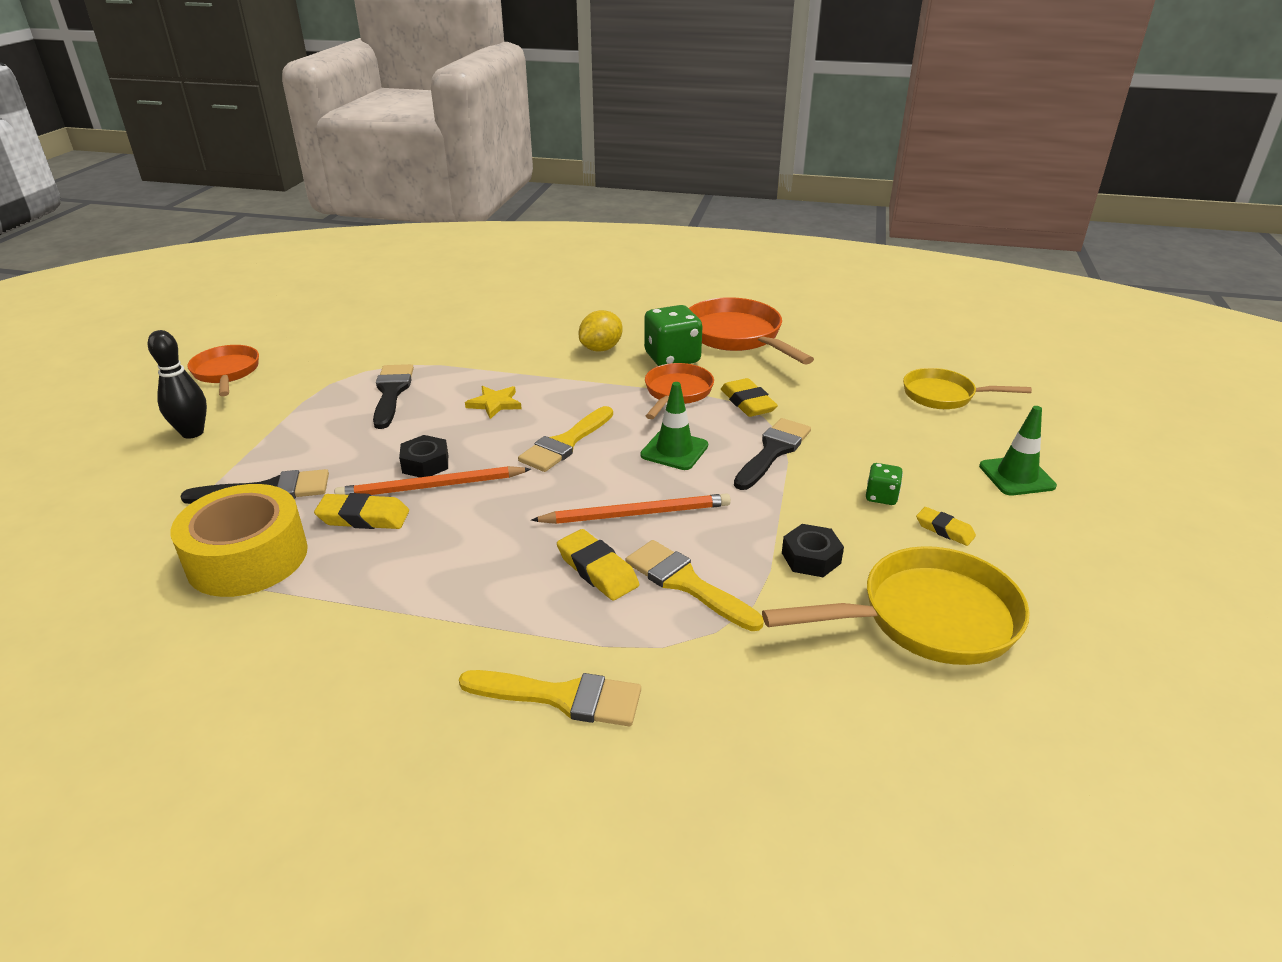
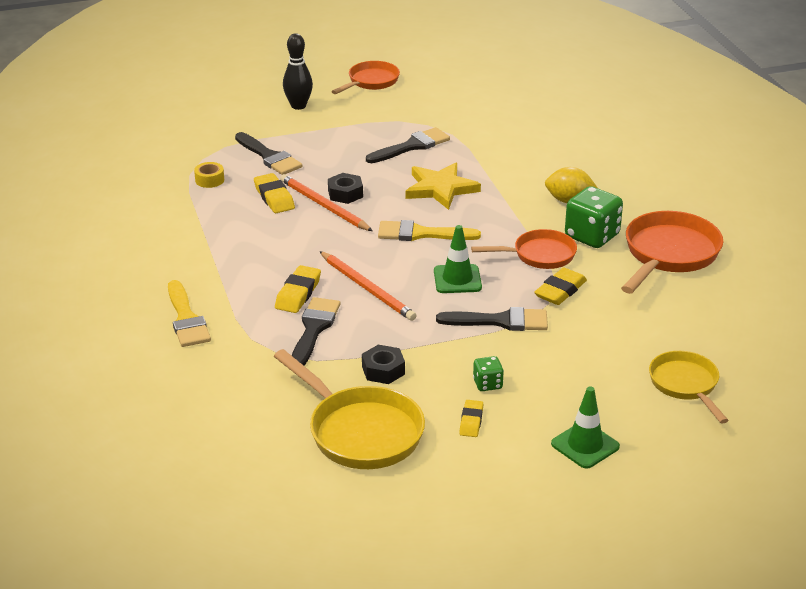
camera: 60 degrees right, 0 degrees up
(247, 557) = (209, 180): yellow tape -> yellow tape, size x0.40
(495, 404) = (440, 188): yellow star -> yellow star, size x1.68
(686, 583) = (314, 329): yellow brush -> black brush

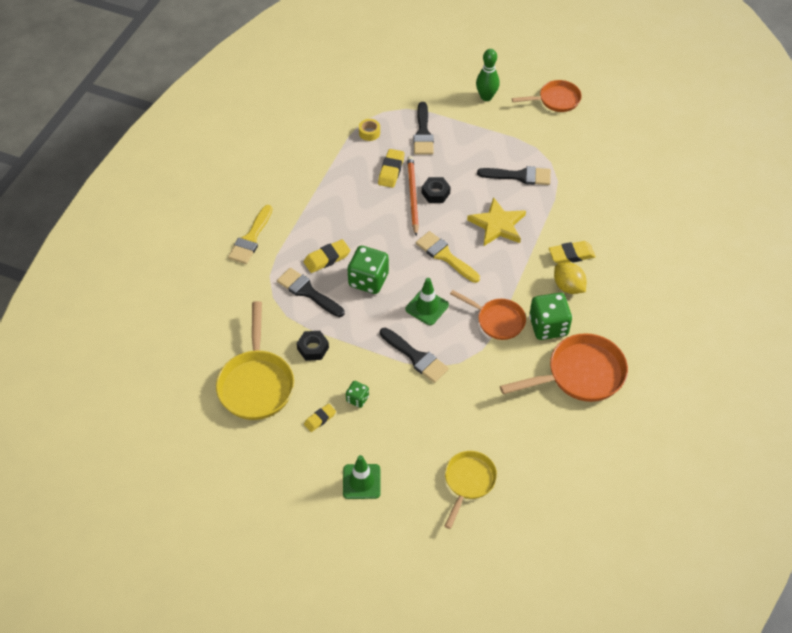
camera: 40 degrees right, 20 degrees up
(298, 106) = (486, 97): black bowling pin -> green bowling pin
(314, 329) = (308, 292): black brush -> black brush turned 105 degrees counterclockwise
(367, 288) = (368, 280): orange pencil -> green dice
(560, 291) = (477, 358): yellow eraser -> yellow eraser (571, 255)

